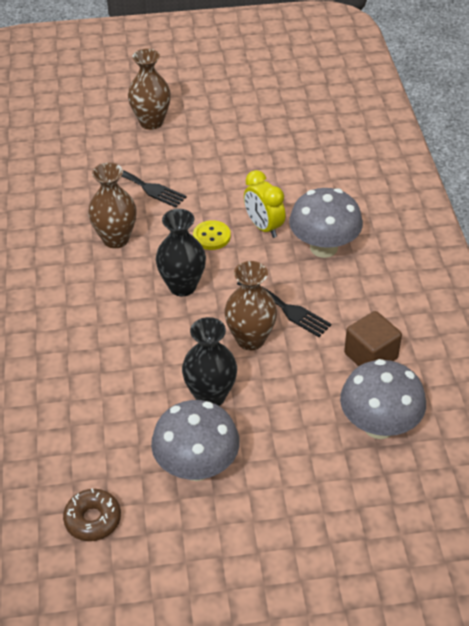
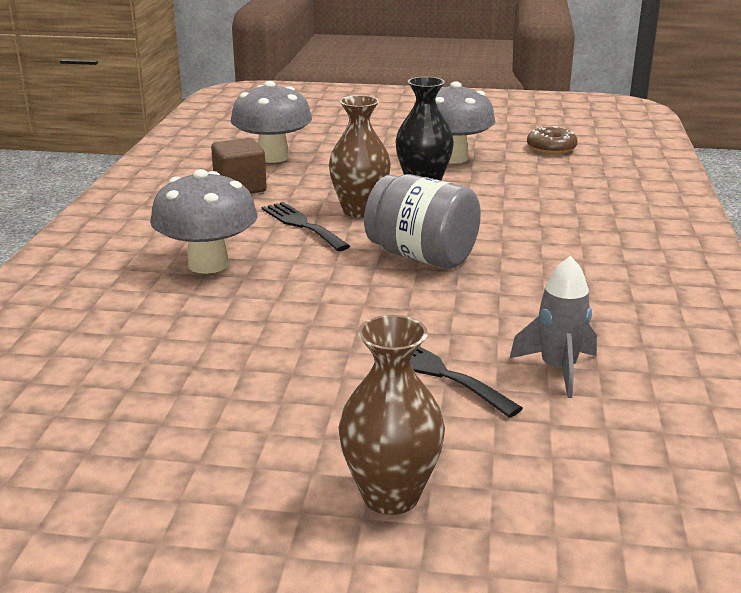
camera: 165 degrees left, 20 degrees down
(83, 201) = (558, 369): none -> grey rocket
(116, 239) = (506, 313): brown vase -> none
(182, 286) = (421, 256): black vase -> grey jar
(211, 236) = (357, 296): yellow button -> none
(263, 227) = (273, 295): yellow clock -> none

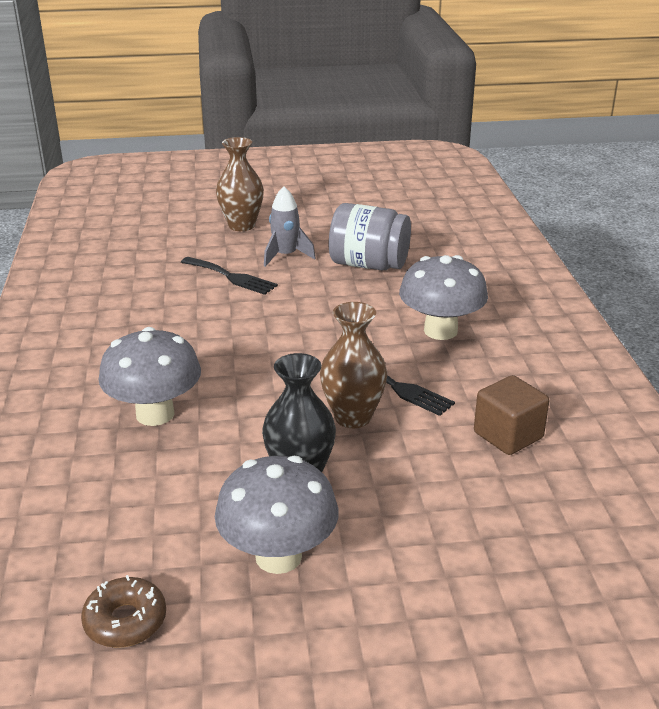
camera: 165 degrees right, 5 degrees up
(273, 157) = (527, 511): grey mushroom -> grey mushroom (155, 414)
(421, 256) = (269, 365): grey jar -> grey jar (369, 265)
(558, 369) = (157, 288): grey rocket -> grey rocket (285, 256)

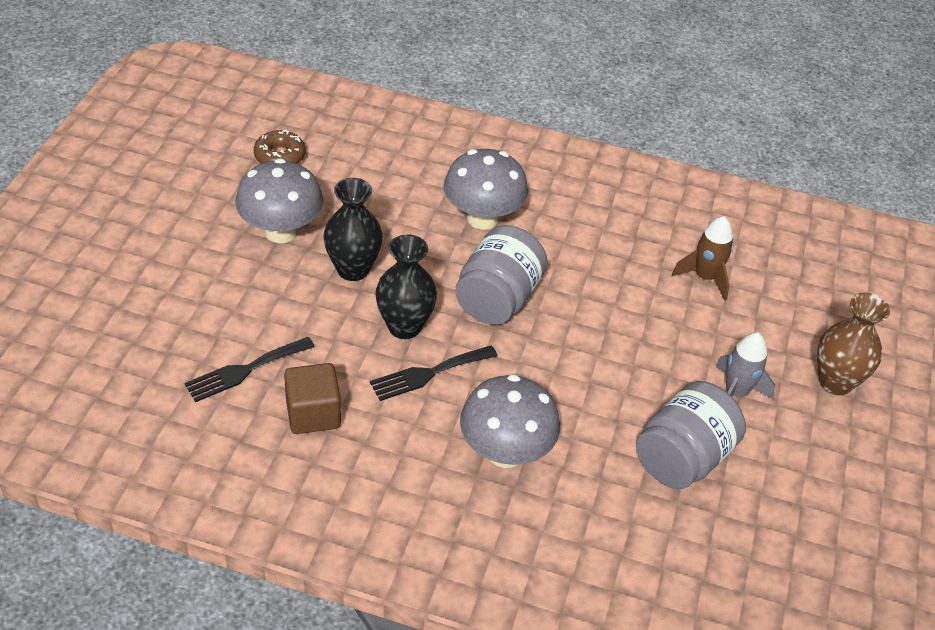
camera: 110 degrees right, 15 degrees up
(162, 285) = (705, 277): none -> brown rocket
(231, 277) = (701, 332): black fork -> black fork (245, 370)
(270, 375) = (497, 299): none -> grey jar
(352, 417) = (404, 326): brown vase -> black vase

